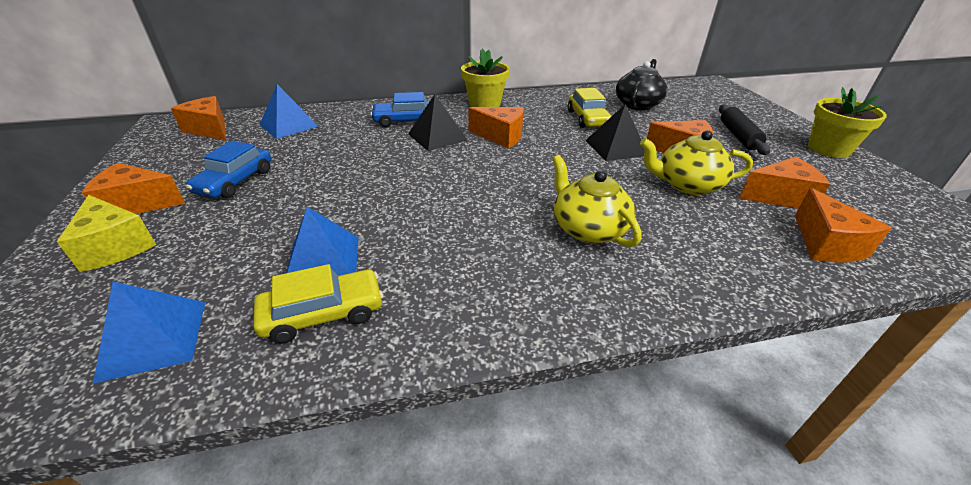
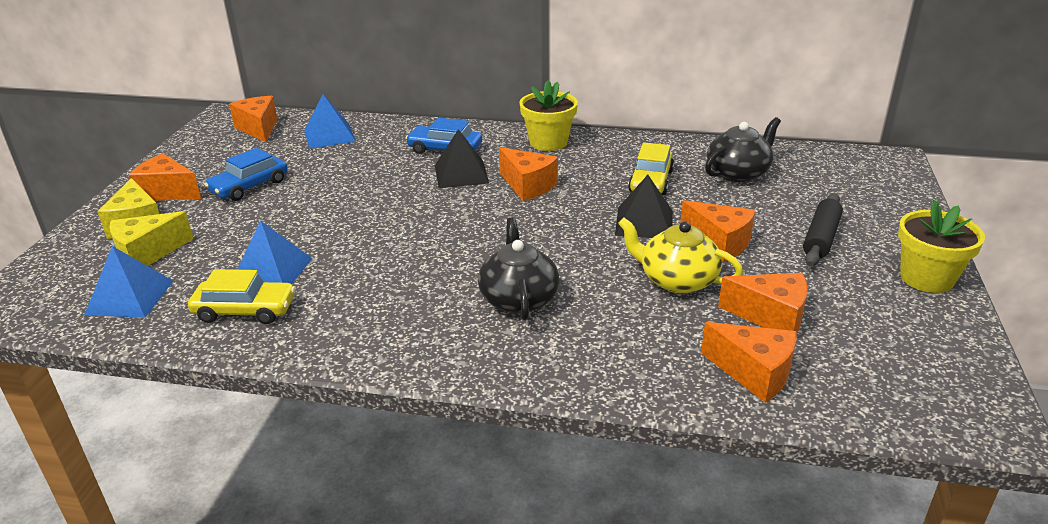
camera: 25 degrees right, 5 degrees down
(149, 277) = (147, 253): none -> yellow cheese
(588, 228) = (518, 298): yellow teapot -> black teapot
(826, 244) = (754, 373): orange cheese -> orange cheese turned 75 degrees counterclockwise

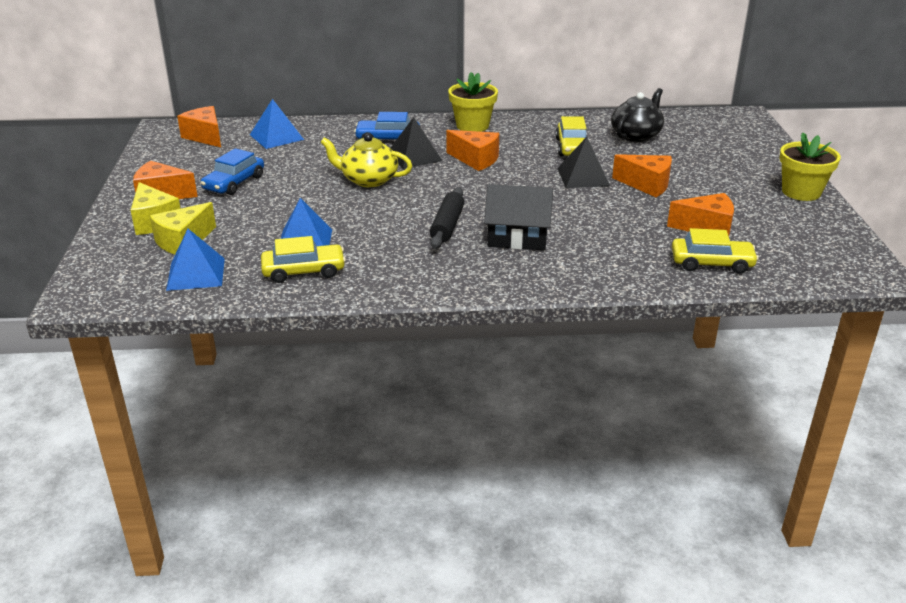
camera: 15 degrees left, 0 degrees up
(518, 298) = (517, 238): black teapot -> black house
(676, 280) = (628, 212): yellow teapot -> yellow teapot (368, 180)
(754, 373) = (711, 263): orange cheese -> yellow car
(821, 238) = (718, 174): black rolling pin -> black rolling pin (447, 225)

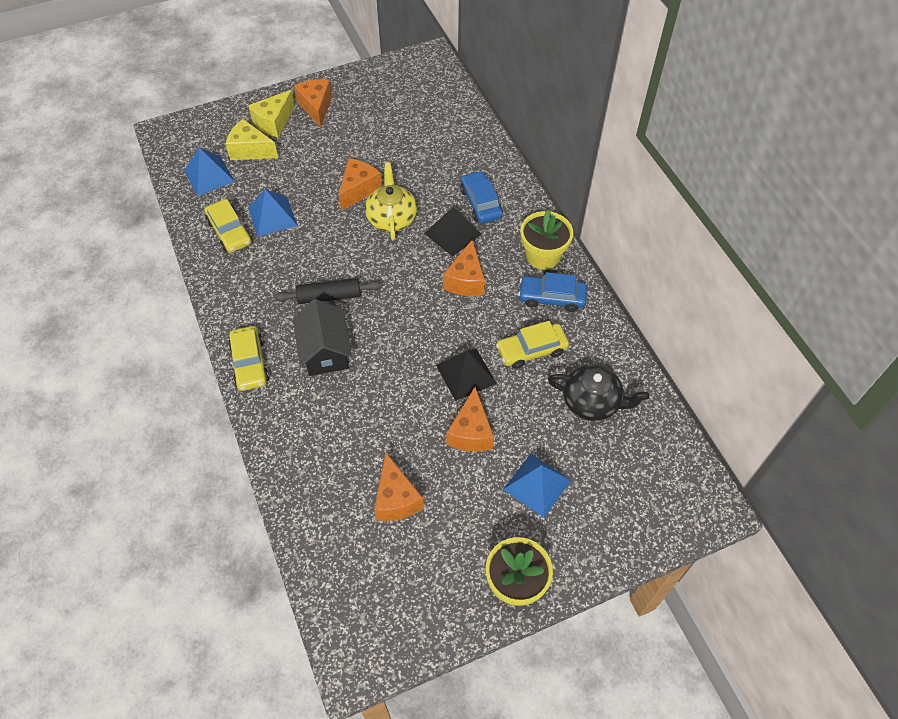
camera: 70 degrees right, 25 degrees up
(205, 137) = (426, 87): orange cheese -> orange cheese (359, 190)
(234, 183) = (351, 138): blue car -> blue car (551, 297)
(276, 137) = (447, 129): blue pyramid -> blue pyramid (537, 485)
(711, 263) = (327, 511): yellow car -> yellow car (249, 363)

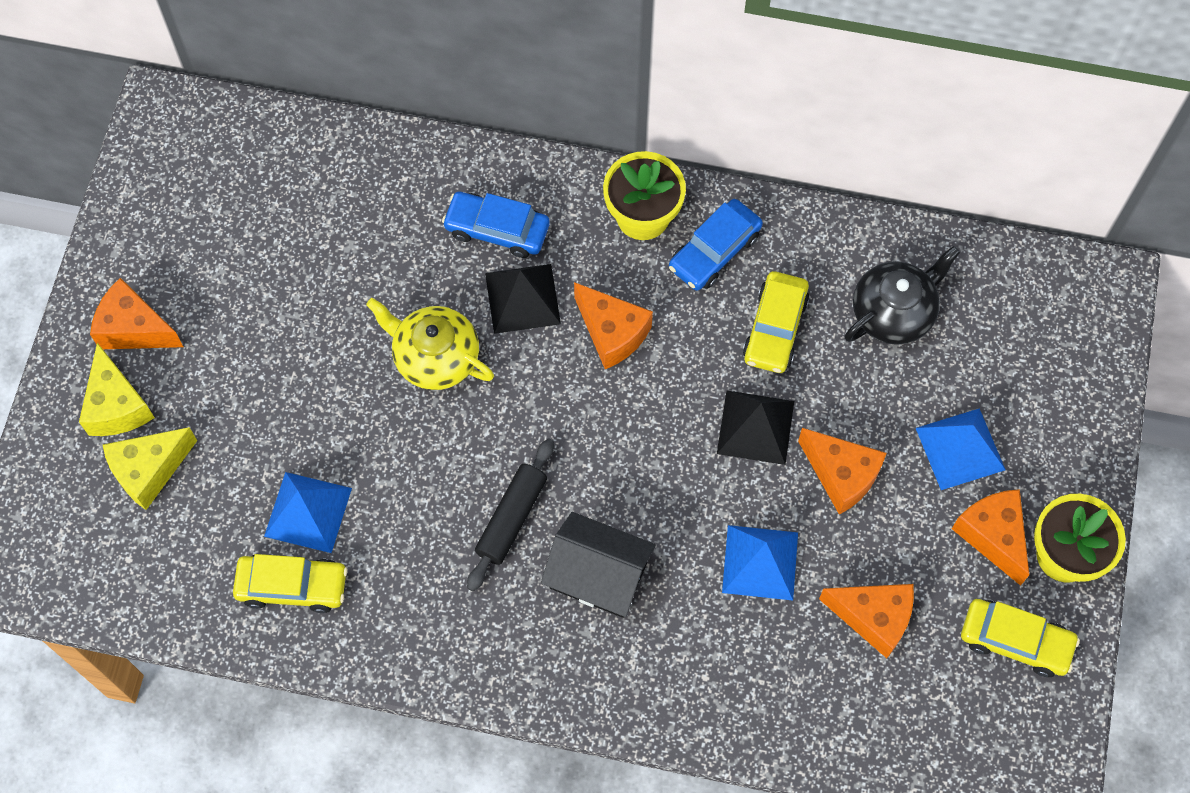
camera: 55 degrees left, 10 degrees up
(209, 176) = (155, 557): blue pyramid -> blue pyramid (760, 562)
(249, 363) = (549, 682): yellow car -> yellow car (1015, 641)
(359, 190) = (349, 368): orange cheese -> orange cheese (992, 535)

